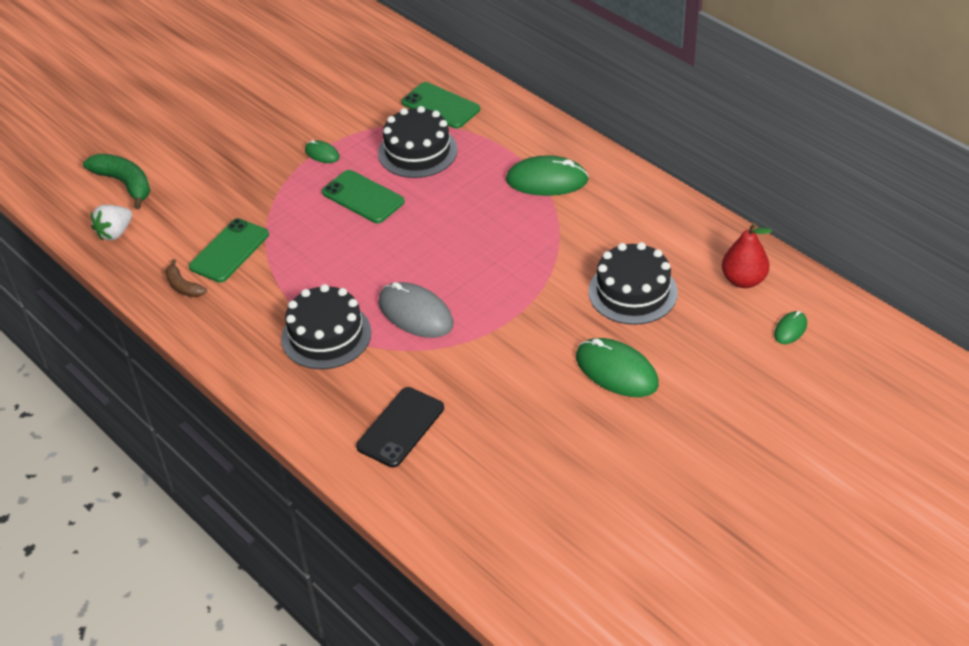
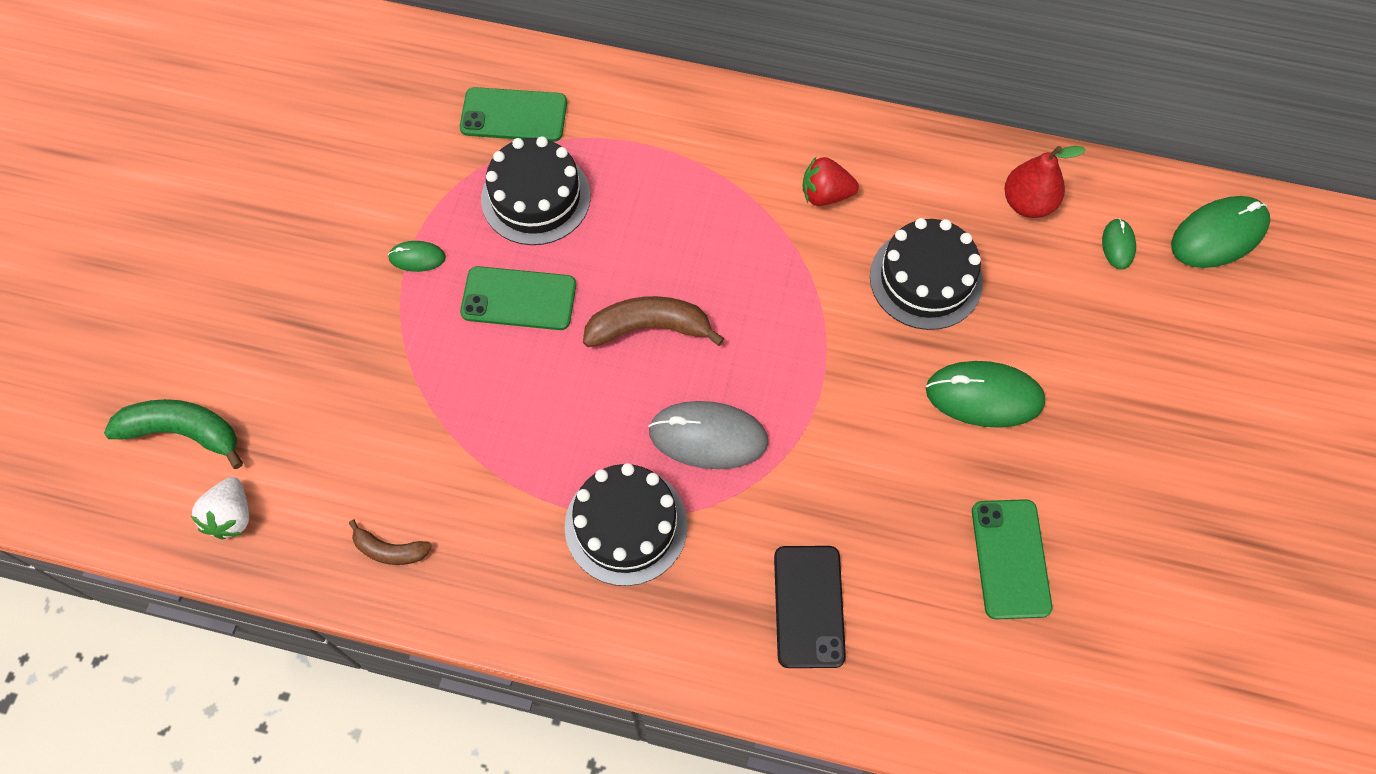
camera: 35 degrees left, 20 degrees up
(229, 251) = (409, 465): green phone -> green phone (1010, 559)
(428, 243) = (649, 328): none -> brown banana
(547, 180) = (720, 167): green mouse -> green mouse (1218, 234)
(604, 220) = (825, 194): none -> red strawberry

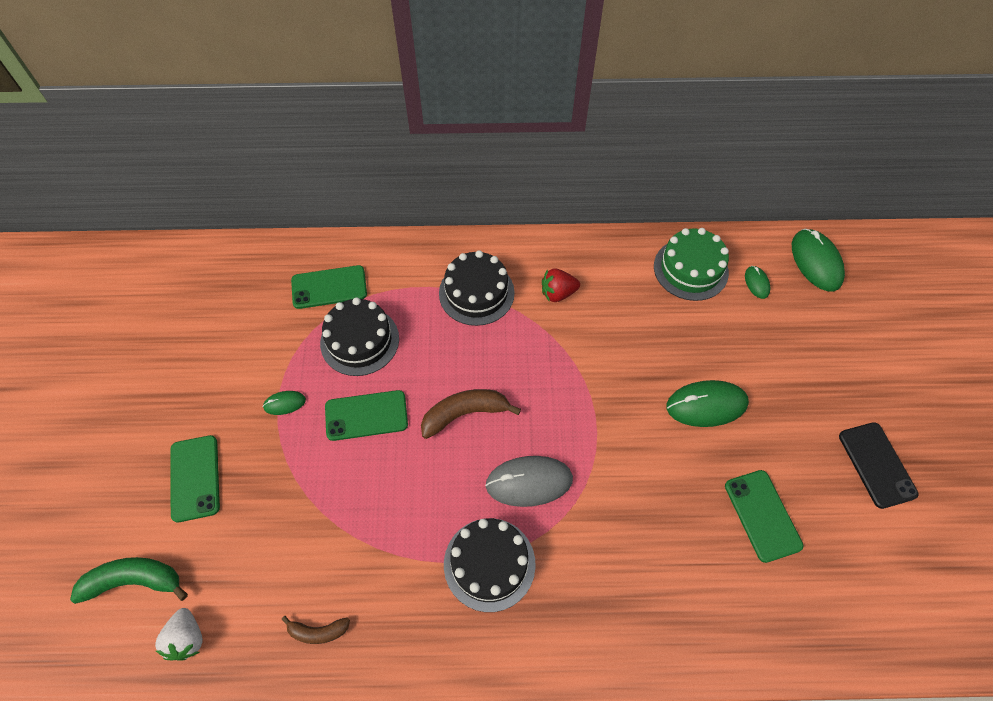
camera: 15 degrees left, 5 degrees down
(282, 325) = (195, 478): none -> green phone
(808, 606) = (637, 589): black phone -> black phone (876, 465)
(926, 279) = (642, 334): black cake -> black cake (476, 293)
(1027, 203) = (690, 269): red pear -> green cake
(1218, 234) = (816, 262): green mouse -> green mouse turned 60 degrees counterclockwise

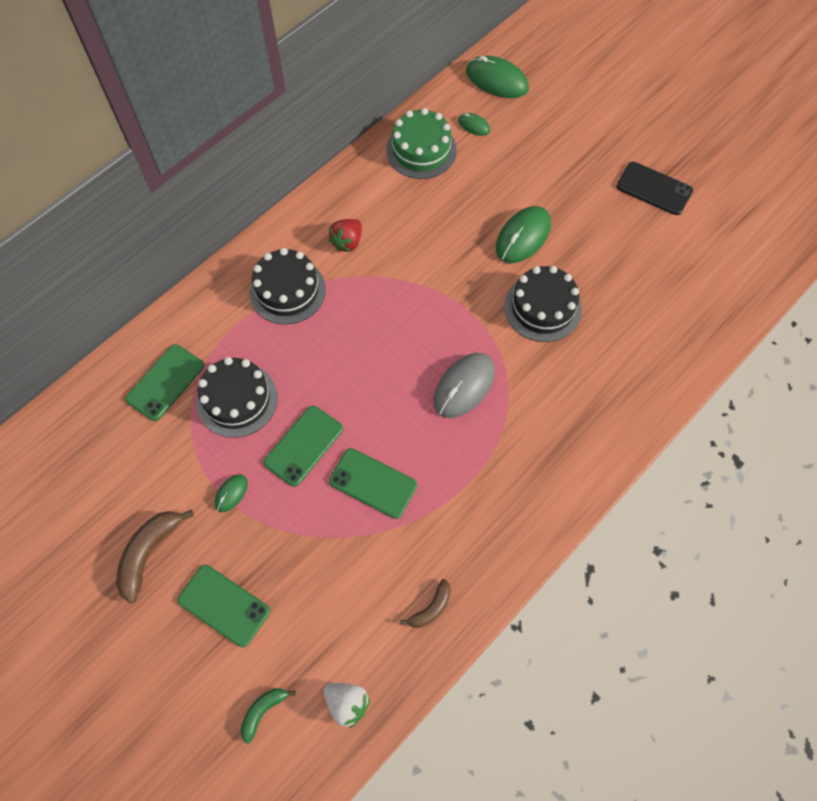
camera: 45 degrees left, 5 degrees up
(134, 581) = (263, 711): green banana -> green banana, size x0.59
(465, 414) = (373, 381): brown banana -> brown banana (149, 553)
(489, 564) = (494, 460): black cake -> black cake (542, 307)
(762, 515) = (621, 277): green phone -> green phone (373, 483)

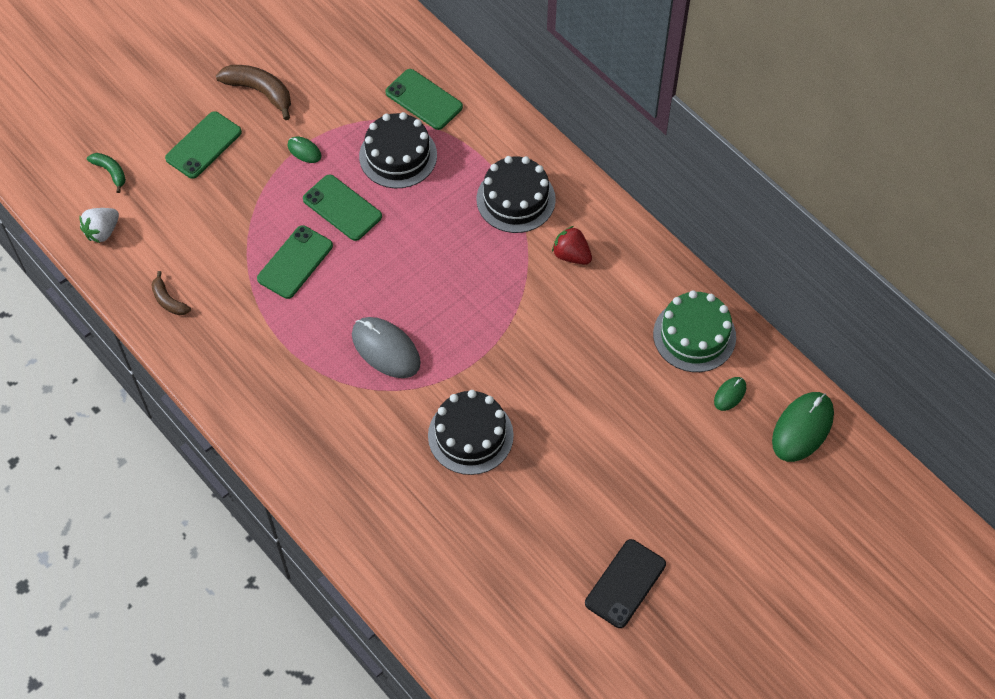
camera: 95 degrees right, 5 degrees down
(523, 236) = (565, 428): green mouse -> none

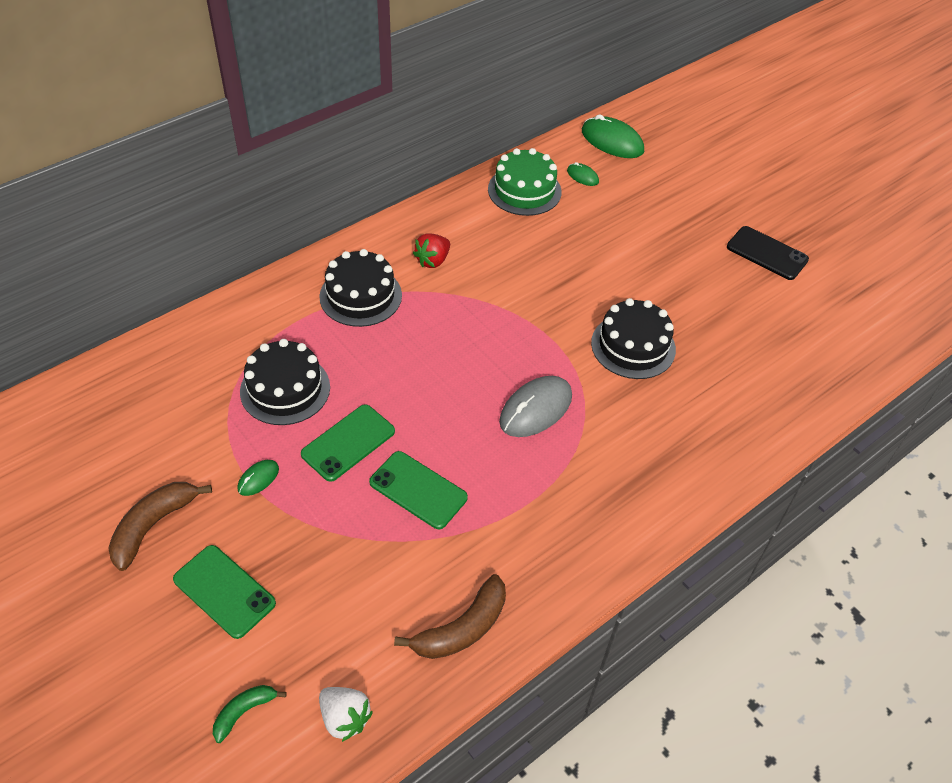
camera: 90 degrees left, 10 degrees down
(168, 300) = (462, 628): brown banana -> brown banana, size x1.70
(424, 99) = (212, 363): green phone -> none

